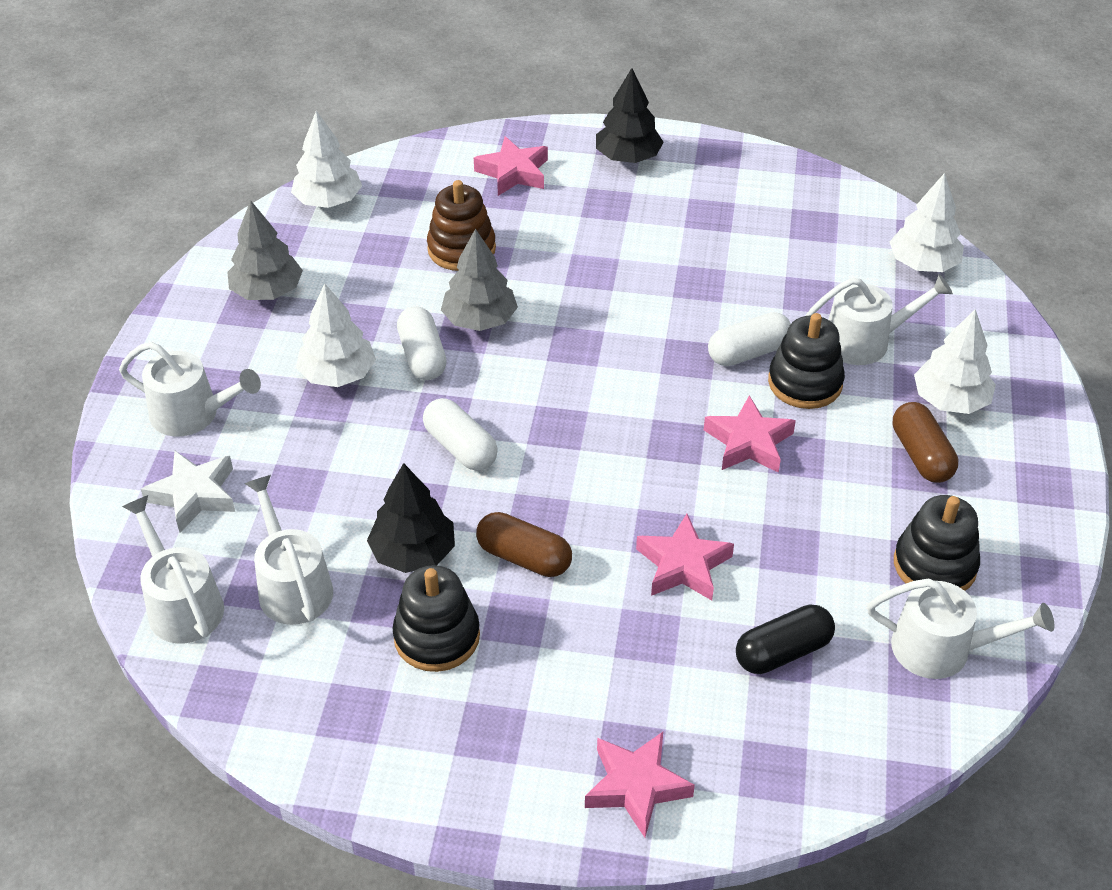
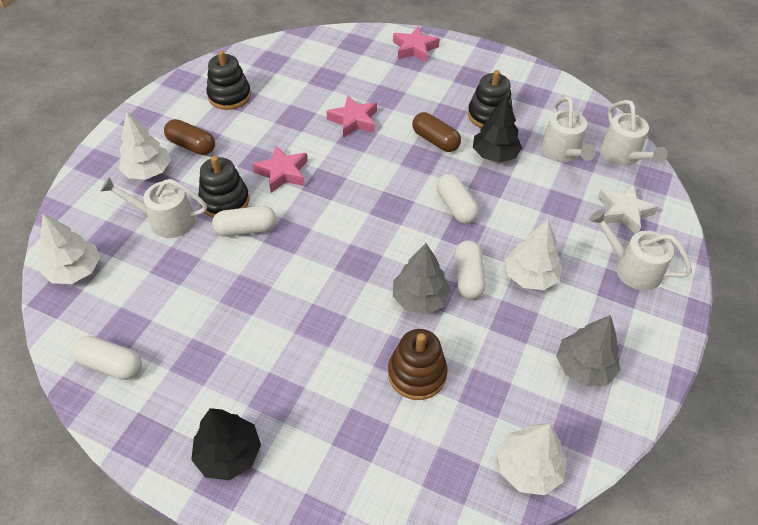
camera: 165 degrees left, 5 degrees up
(513, 173) = (344, 461): pink star -> none
(783, 651) = (326, 78): black capsule -> none
(798, 194) = (111, 365): none -> white capsule
(921, 455) = (191, 146): brown capsule -> brown capsule turned 60 degrees counterclockwise
(941, 649) = (254, 66): white watering can -> none

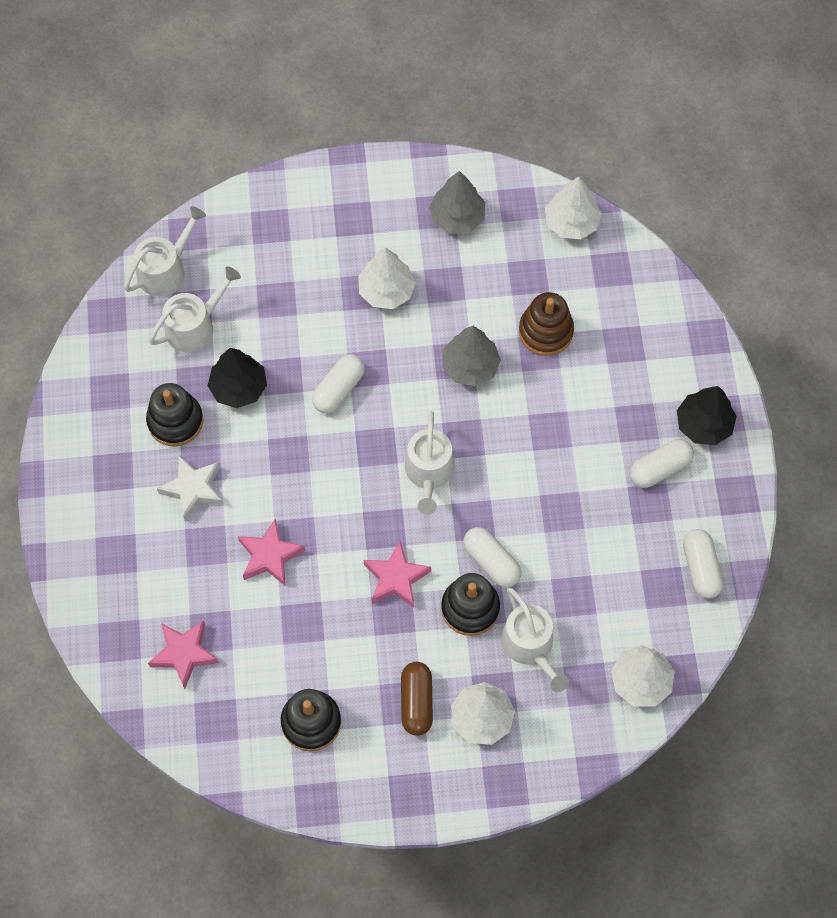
camera: 120 degrees left, 15 degrees up
(414, 49) = (91, 563): pink star -> pink star (184, 654)
(435, 140) = (251, 455): brown capsule -> none
(468, 277) = (420, 339): white capsule -> white capsule (659, 469)
(624, 212) = (253, 244): white star -> white star (193, 489)
(632, 268) = (323, 215): white watering can -> white watering can (429, 473)

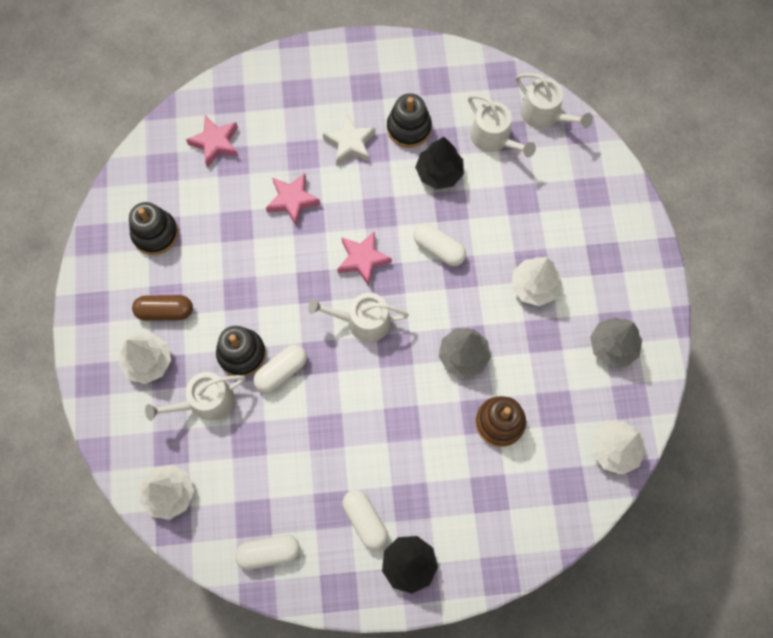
camera: 90 degrees right, 5 degrees up
(396, 578) = (270, 295): pink star -> pink star (362, 259)

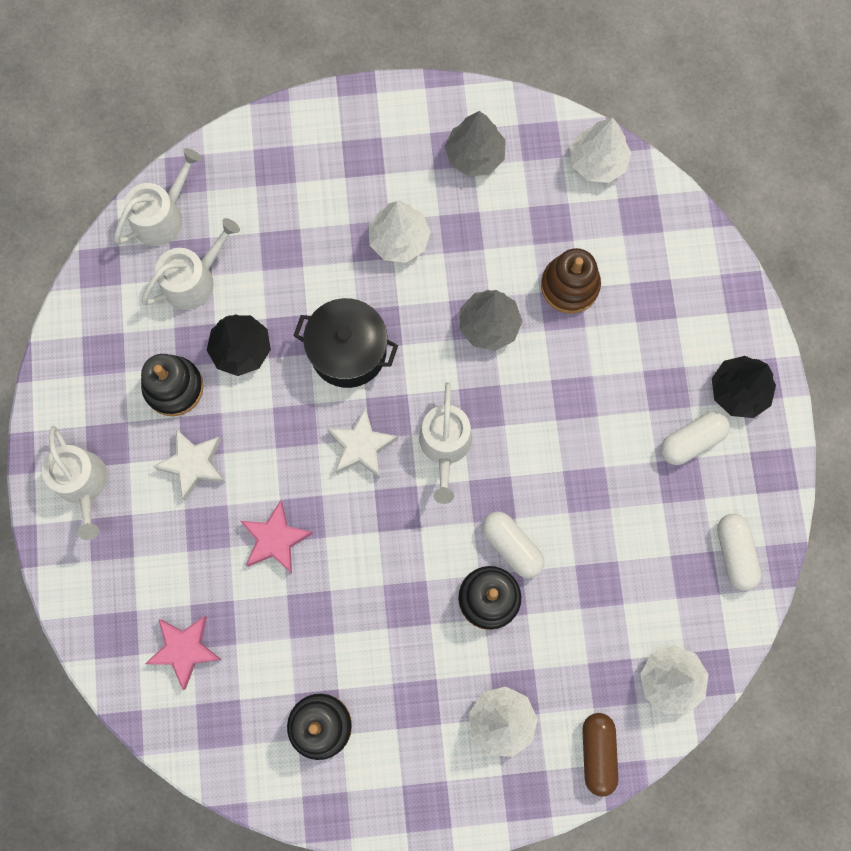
camera: 90 degrees left, 5 degrees up
(165, 311) = (432, 703): brown capsule -> brown capsule (598, 753)
(206, 402) = (553, 641): white watering can -> white watering can (83, 484)
(362, 259) = (361, 446): pink star -> white star
(439, 249) = (348, 351): white capsule -> black pot

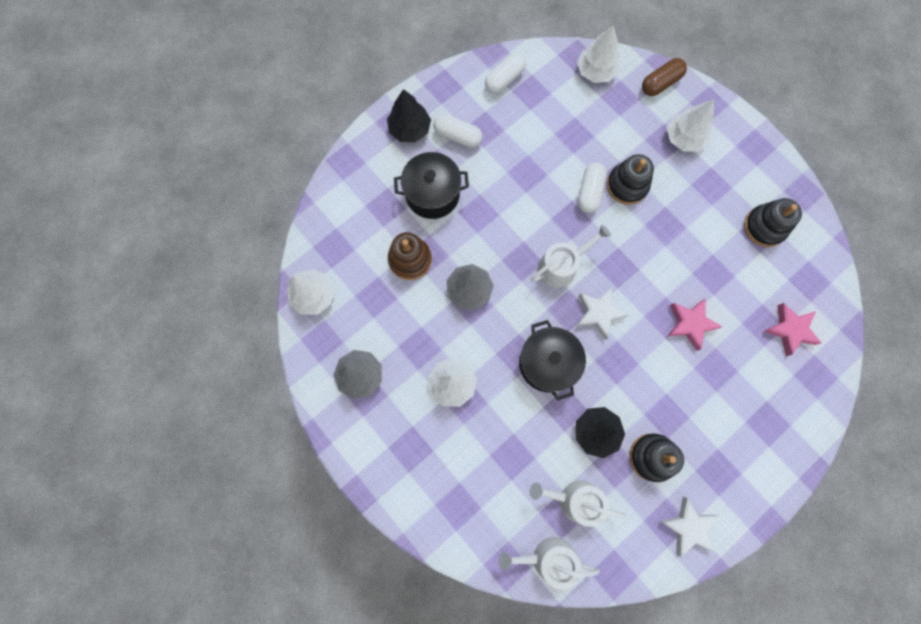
camera: 125 degrees left, 0 degrees up
(83, 484) = (753, 467): white watering can -> none
(193, 464) = (687, 407): white star -> white star (688, 527)
(634, 362) = (432, 194): none -> black pot

